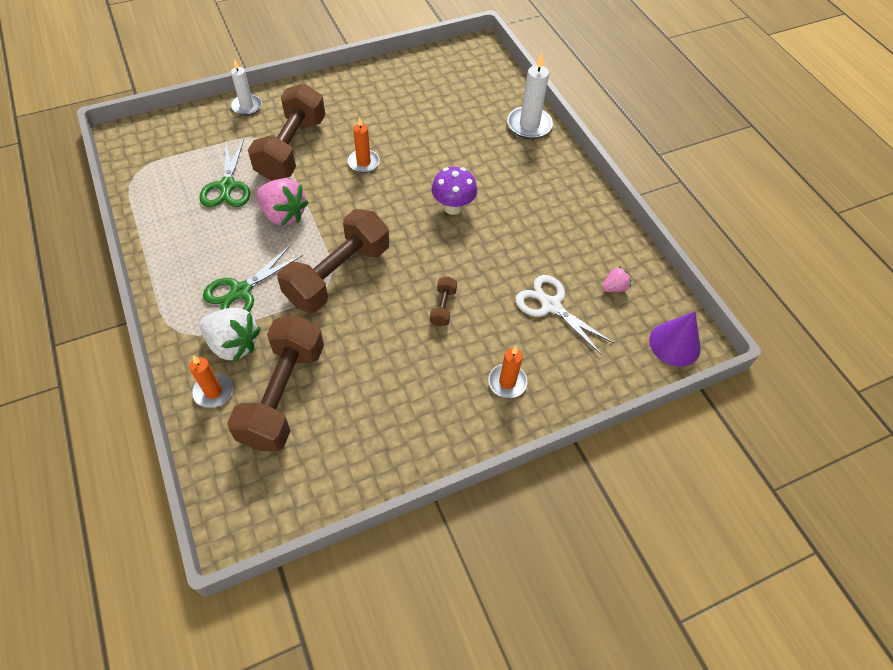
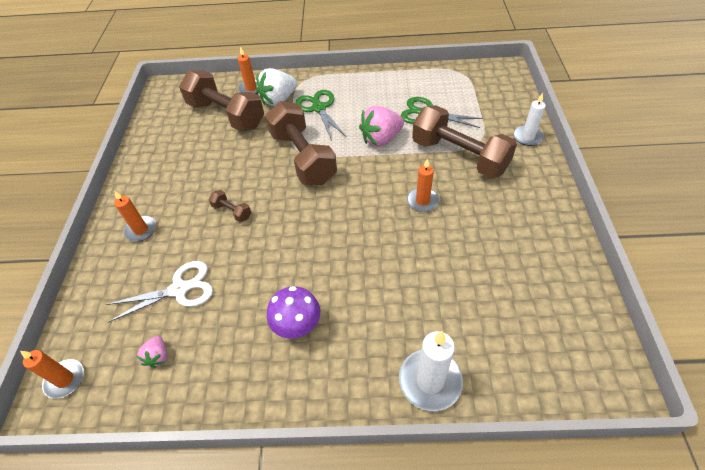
camera: 120 degrees right, 5 degrees down
(453, 207) = (333, 253): purple mushroom -> purple mushroom (298, 326)
(674, 344) = (65, 380): purple cone -> orange candle

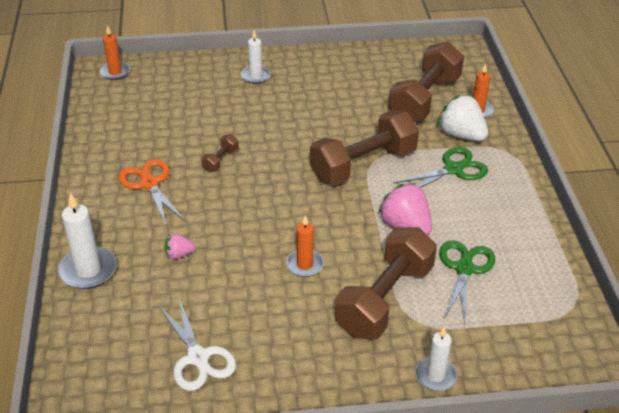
camera: 80 degrees right, 10 degrees down
(141, 230) = (255, 76): orange candle -> white candle
(158, 356) = (129, 111): pink strawberry -> pink strawberry (179, 254)
(179, 289) = (191, 110): white scissors -> white scissors (198, 358)
(232, 211) = (280, 126): brown dumbbell -> brown dumbbell (220, 160)
(298, 326) = (149, 183): purple mushroom -> orange scissors

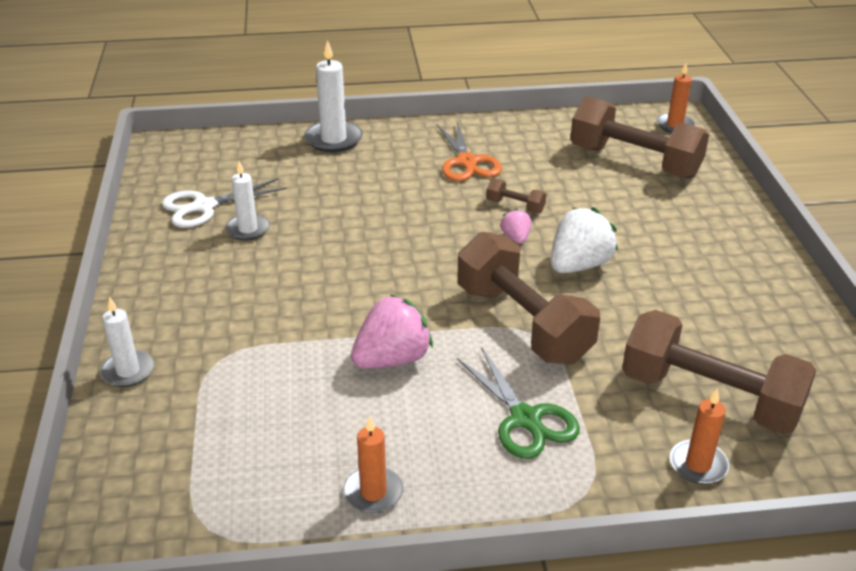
camera: 90 degrees right, 5 degrees down
(149, 183) = (467, 162): orange scissors -> orange scissors turned 105 degrees clockwise
(179, 254) = (351, 187): pink strawberry -> pink strawberry (516, 238)
(255, 76) = (709, 226): white candle -> white candle (248, 229)
(304, 265) = (326, 272): orange candle -> orange candle (373, 492)
(385, 299) = (258, 334): brown dumbbell -> brown dumbbell (634, 162)
(461, 135) = (620, 436): white strawberry -> white strawberry (579, 265)
(464, 269) = (303, 412): green scissors -> none

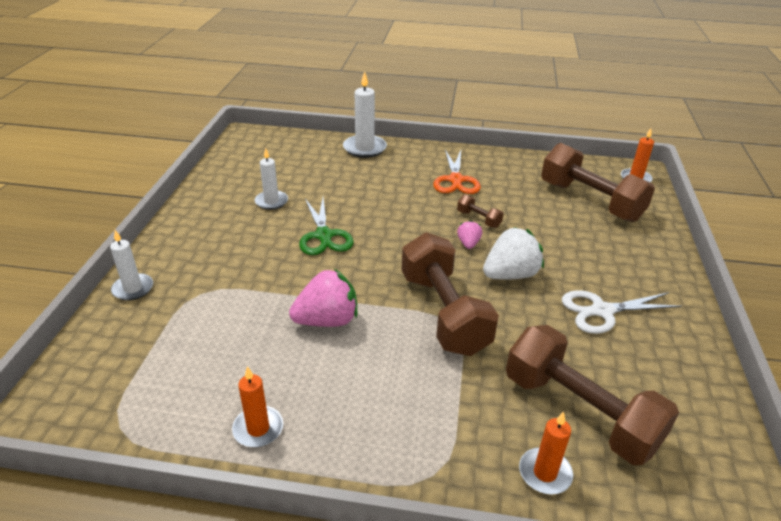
camera: 15 degrees right, 0 degrees up
(204, 206) = (250, 180): white scissors -> white scissors (602, 311)
(525, 419) = (410, 394): green scissors -> green scissors (324, 236)

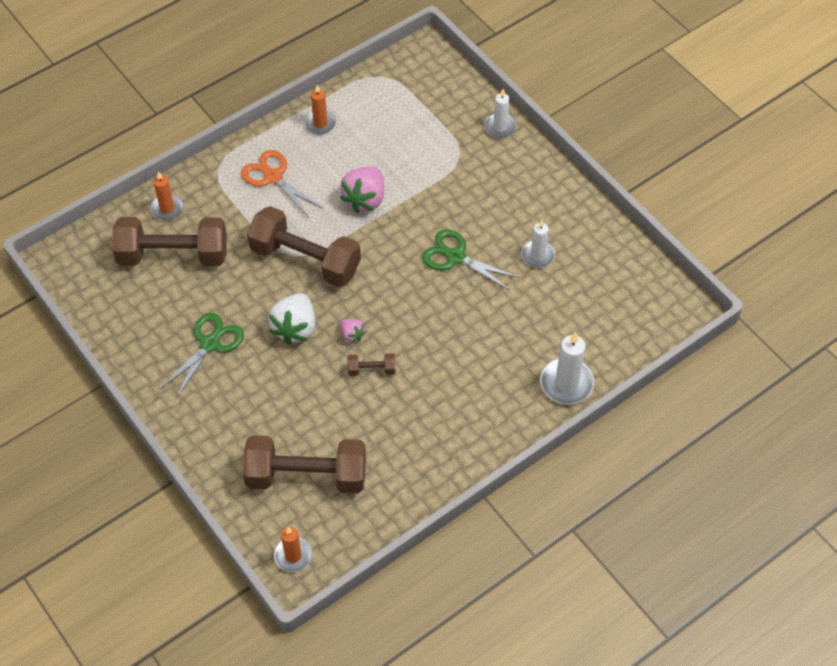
camera: 135 degrees right, 20 degrees up
(456, 180) = (440, 406): orange scissors -> orange scissors (273, 177)
(602, 311) = (210, 344): white scissors -> green scissors

